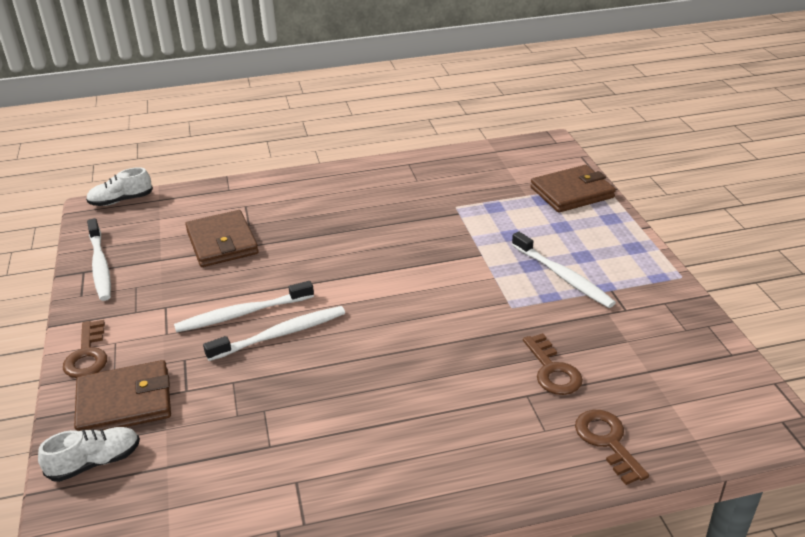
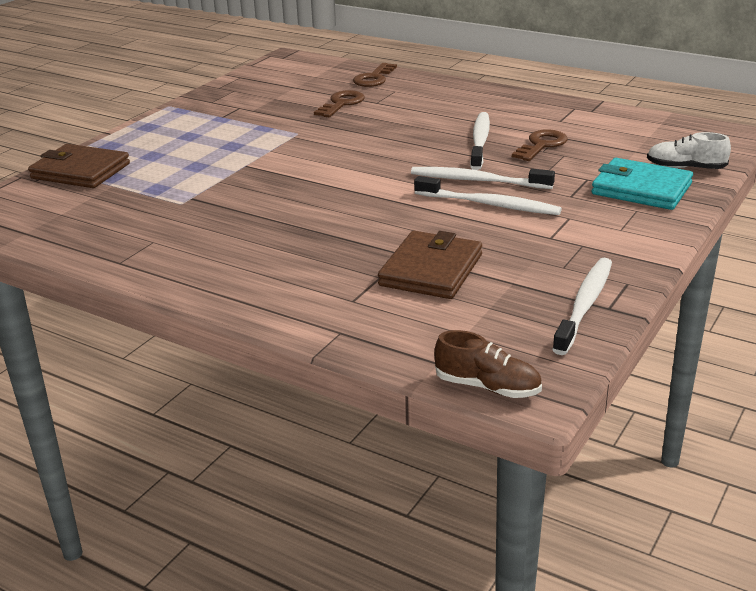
camera: 135 degrees left, 5 degrees down
(87, 355) = (652, 229): brown key -> brown key (541, 145)
(121, 201) = (487, 387): white shoe -> brown shoe
(124, 402) = (641, 189): brown wallet -> turquoise wallet
(563, 276) = (229, 132): white toothbrush -> white toothbrush (480, 141)

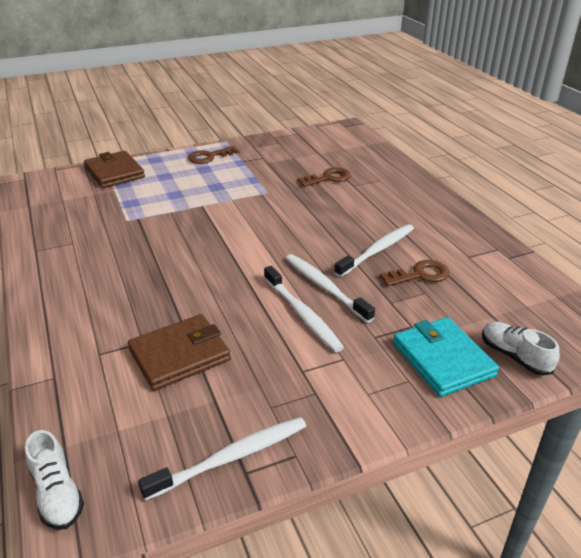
camera: 35 degrees right, 5 degrees up
(374, 78) = (380, 164): brown key -> brown key (209, 157)
(487, 387) = (57, 493): brown shoe -> white shoe

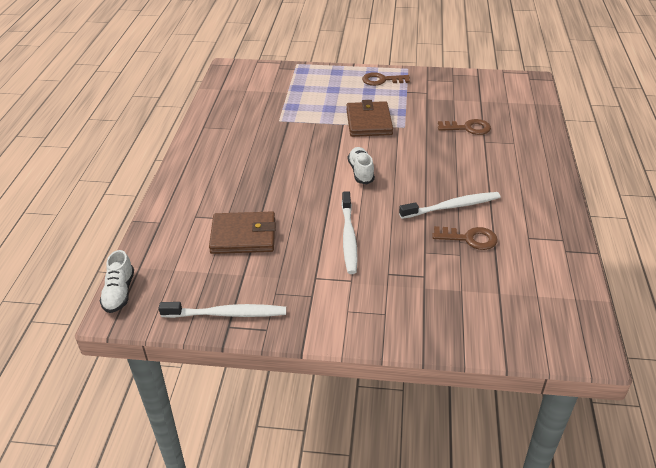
camera: 30 degrees right, 5 degrees up
(114, 172) = (298, 76): brown wallet -> brown wallet (369, 122)
(325, 287) = (383, 222): white toothbrush -> none
(443, 359) = (425, 309): turquoise wallet -> none
(514, 356) = (485, 329): white shoe -> white shoe (361, 172)

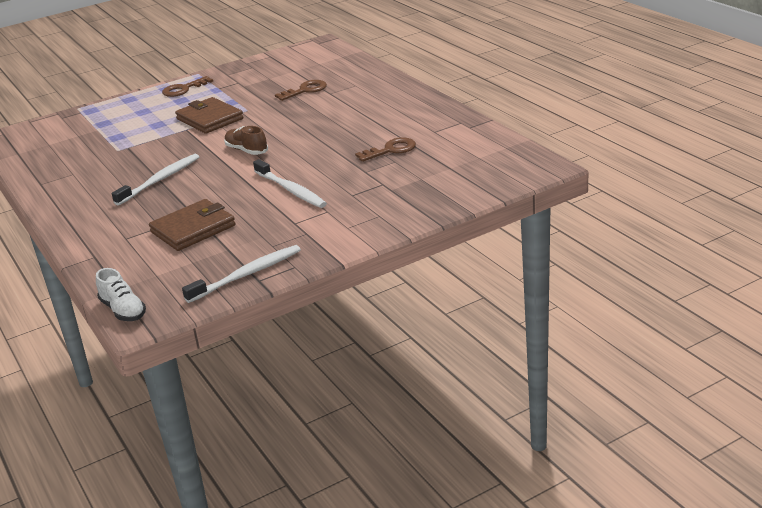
camera: 35 degrees left, 10 degrees down
(361, 172) = (246, 150): white shoe -> brown shoe
(452, 206) = (353, 139): white toothbrush -> white toothbrush (160, 180)

